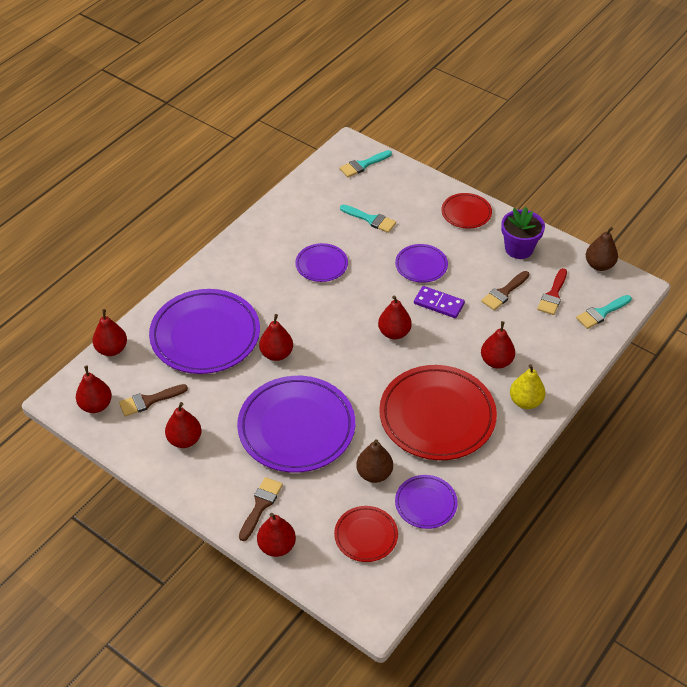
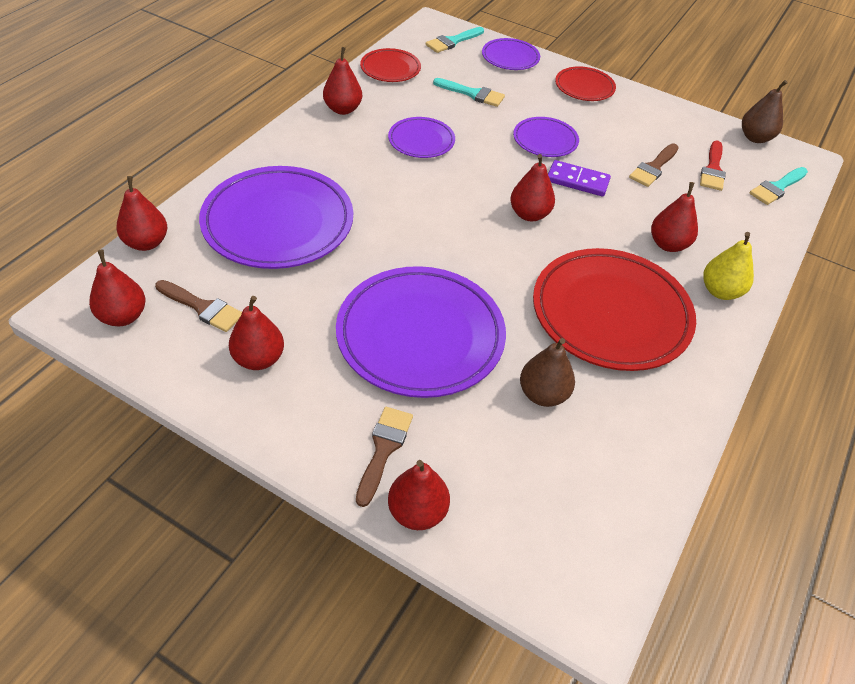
camera: 10 degrees left, 0 degrees up
(149, 401) = (202, 307): brown brush -> brown brush turned 120 degrees counterclockwise
(276, 354) = (378, 243): red pear -> red pear (343, 109)
(366, 535) = (550, 487): red plate -> red plate (390, 69)
(426, 503) = (626, 433): purple plate -> purple plate (510, 57)
(519, 248) = (656, 122): purple flower pot -> none

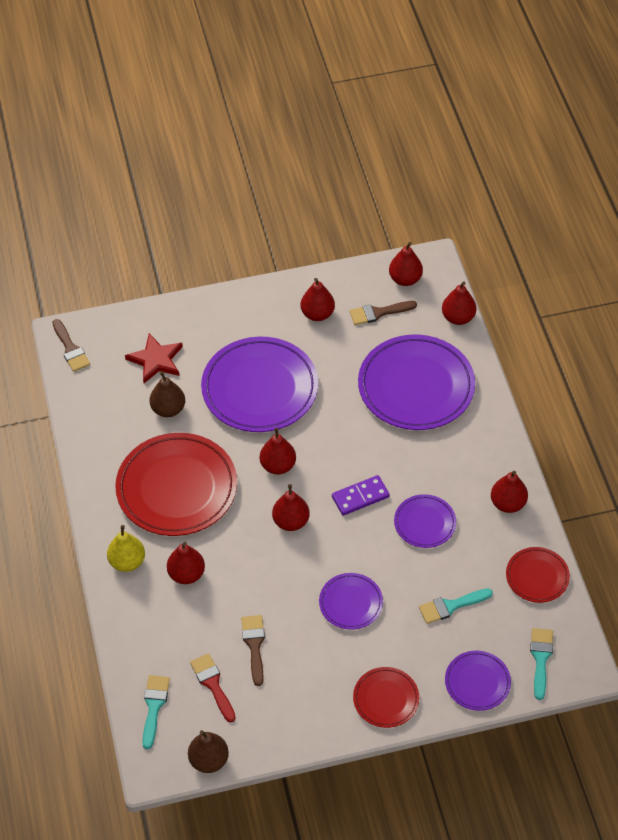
camera: 140 degrees right, 5 degrees up
(384, 449) = (212, 324): brown brush -> brown brush (70, 349)
(417, 512) = (170, 314): red pear -> red pear (278, 465)
(499, 463) = (156, 360): none -> red star
(577, 181) = (291, 581): purple domino -> purple domino (360, 497)

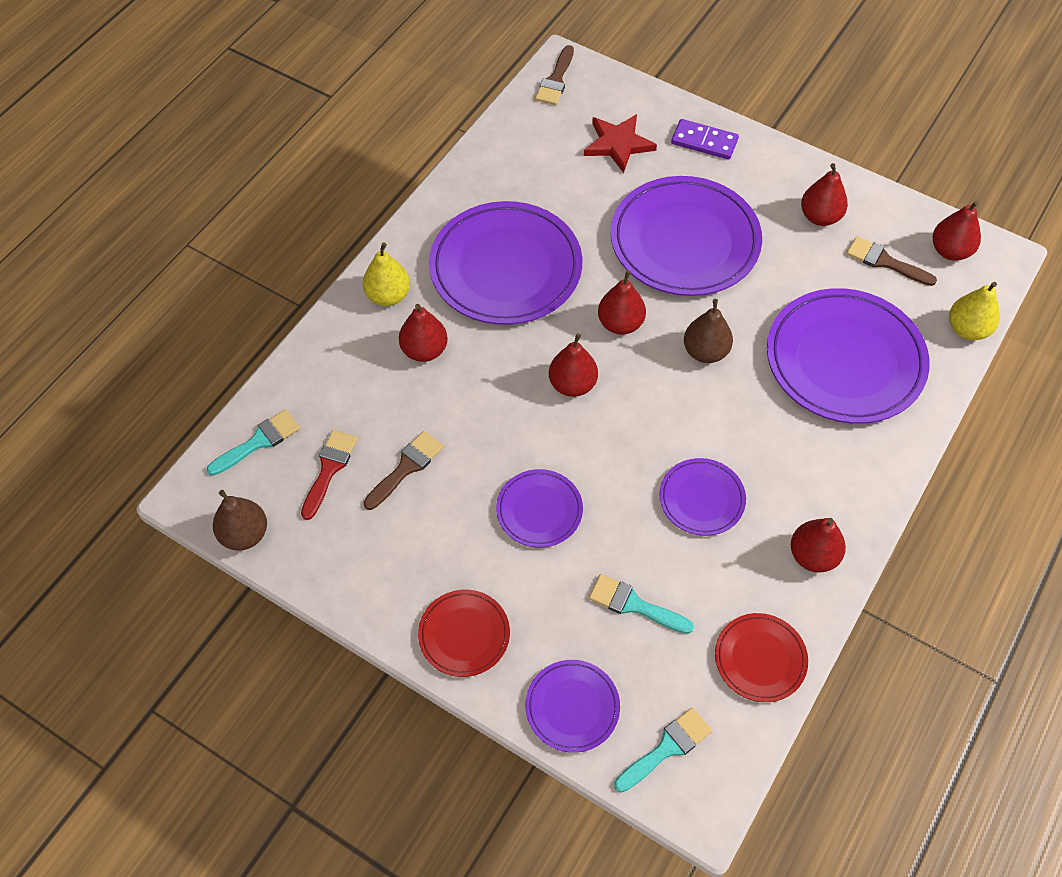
camera: 45 degrees right, 5 degrees up
(168, 409) = (579, 194): brown pear -> brown pear (705, 351)
(177, 488) = (506, 268): red plate -> purple plate
(360, 497) = (666, 418): purple domino -> purple domino (704, 141)
(458, 317) = (967, 329): red pear -> yellow pear

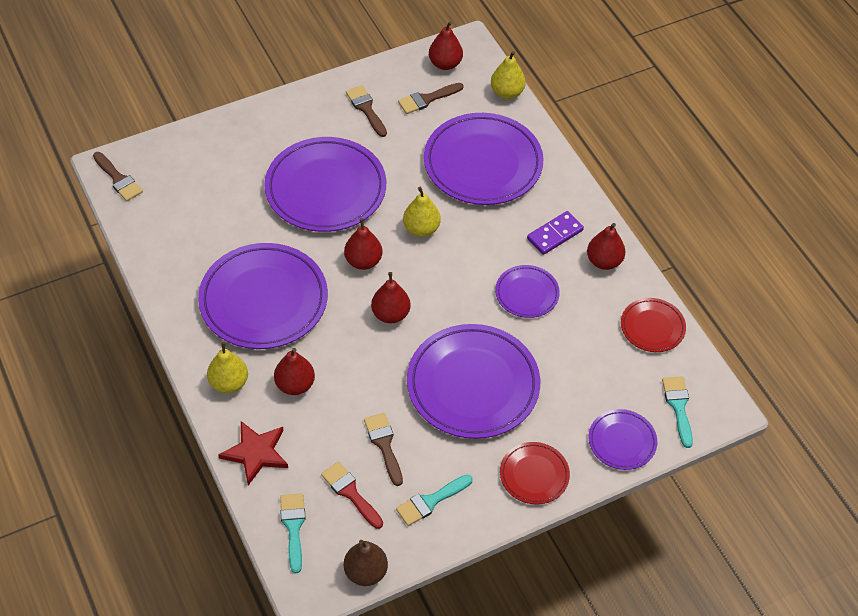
camera: 60 degrees left, 5 degrees down
(539, 510) = (473, 385): purple plate -> purple plate, size x1.98
(618, 144) = (211, 177): red star -> red star (256, 453)
(634, 605) = (575, 370): turquoise brush -> turquoise brush (430, 501)
(704, 141) = (252, 130): purple domino -> purple domino (555, 234)
(705, 351) = (421, 229): brown pear -> yellow pear
(820, 217) = (366, 109): red pear -> brown brush

